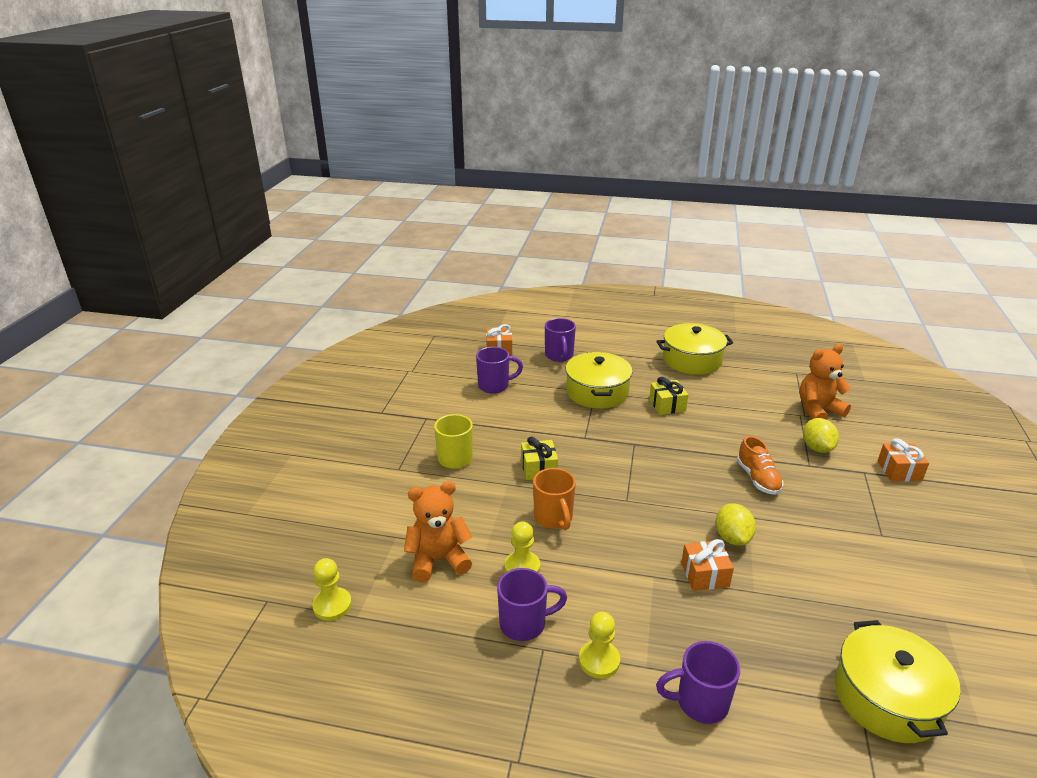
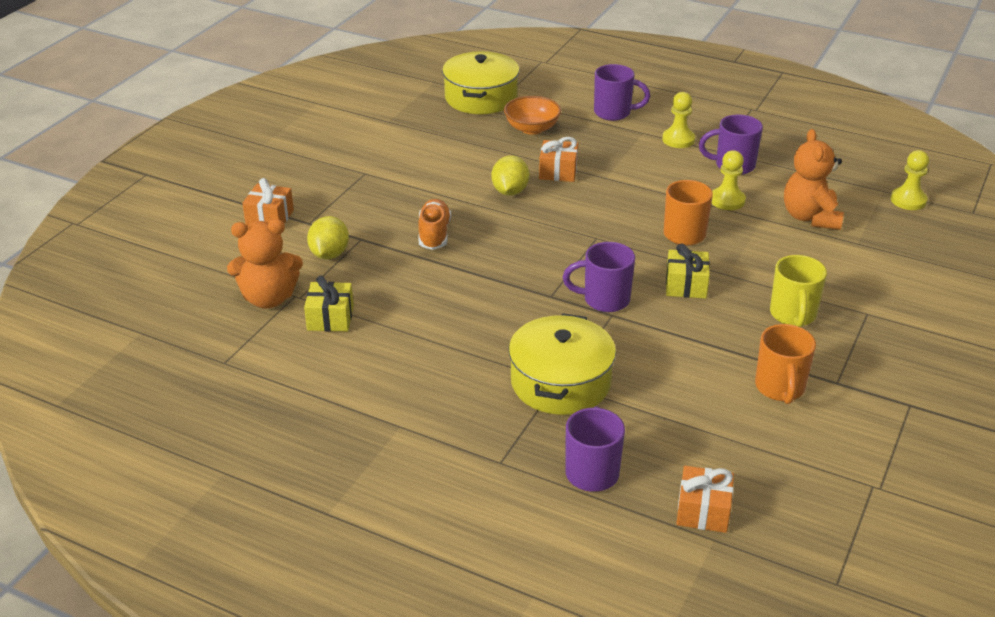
camera: 165 degrees left, 5 degrees up
(438, 560) = (810, 217): orange teddy bear -> orange teddy bear turned 90 degrees clockwise
(463, 409) = (780, 388): none -> orange mug
(495, 386) = (723, 424): purple mug -> purple mug (604, 300)
(667, 405) = (469, 341): yellow gift -> yellow gift (330, 318)
(692, 360) = (364, 418): yellow pot -> none
(778, 643) = (532, 128): none -> orange bowl

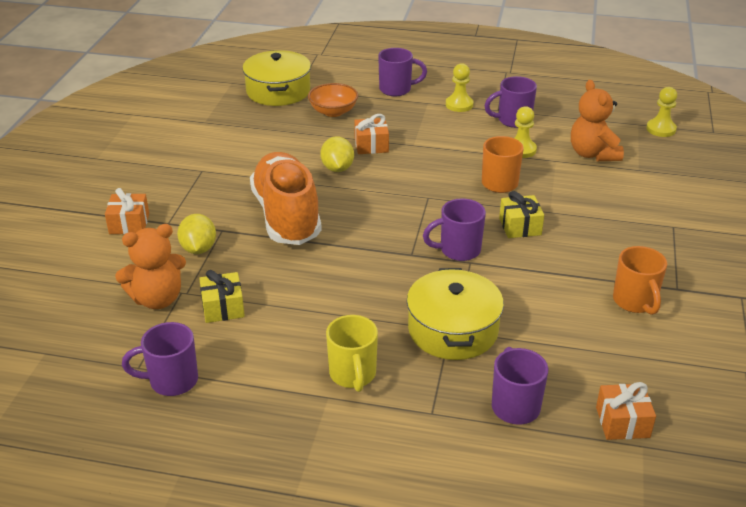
camera: 15 degrees left, 0 degrees up
(251, 381) = (171, 381): none -> purple mug
(434, 234) = (286, 216): orange shoe -> orange shoe, size x2.02
(793, 315) = (617, 238): yellow mug -> yellow mug (353, 375)

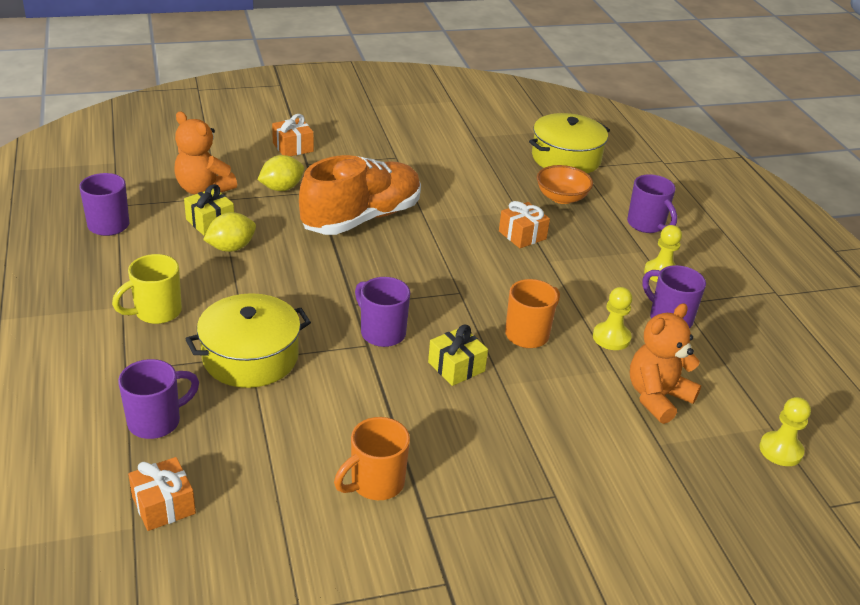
camera: 60 degrees right, 0 degrees up
(337, 168) = (462, 225): yellow lemon -> yellow lemon (231, 248)

